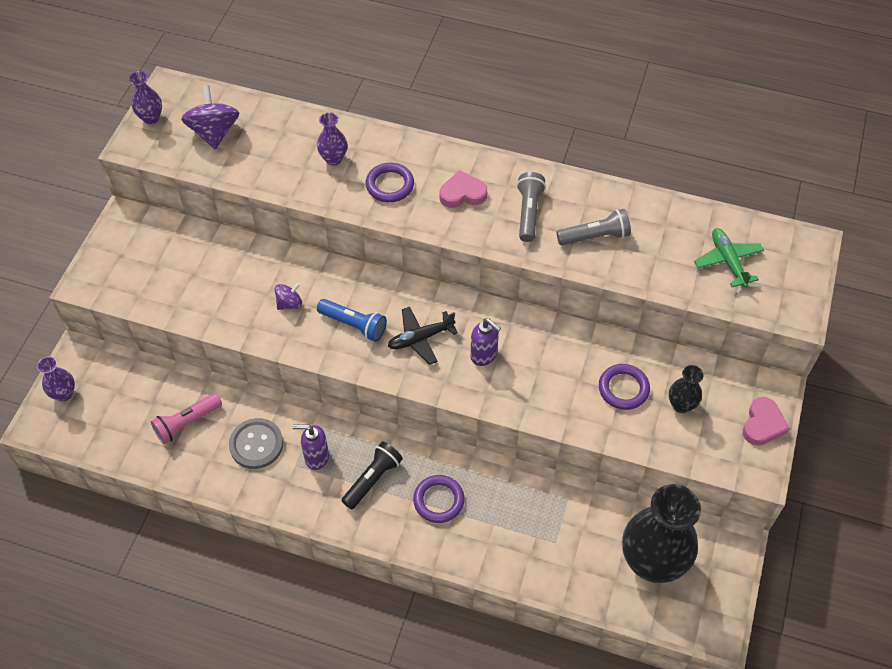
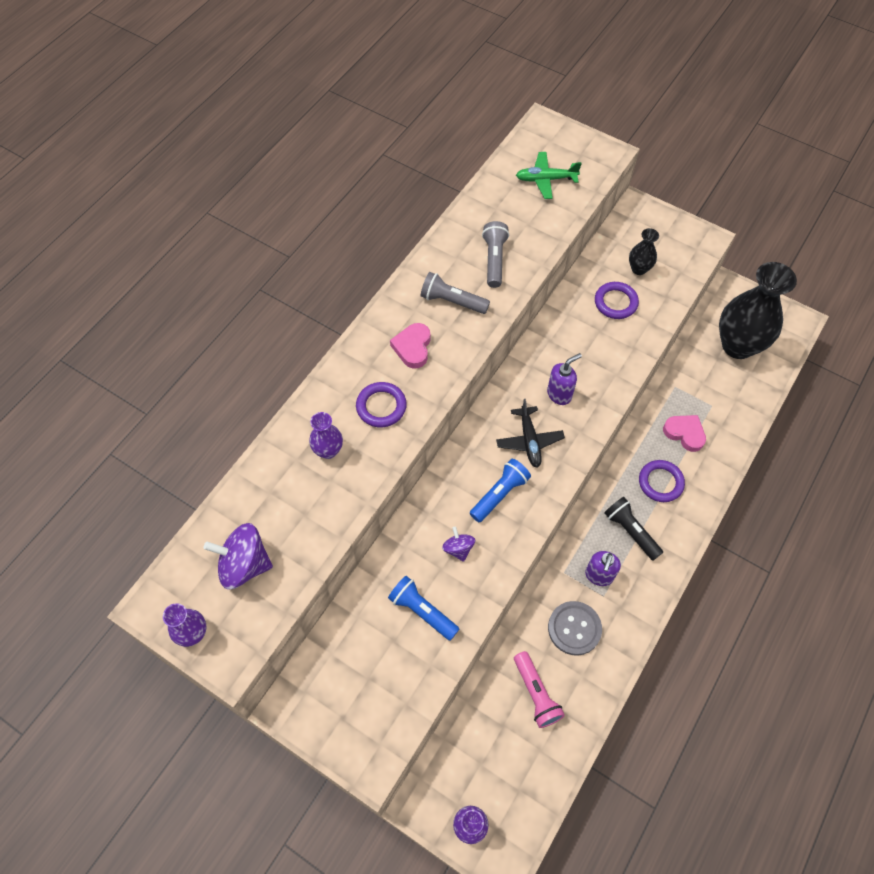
camera: 75 degrees left, 5 degrees up
(223, 289) = (422, 611): none -> blue flashlight
(762, 424) = (666, 224): pink heart -> pink heart (684, 433)

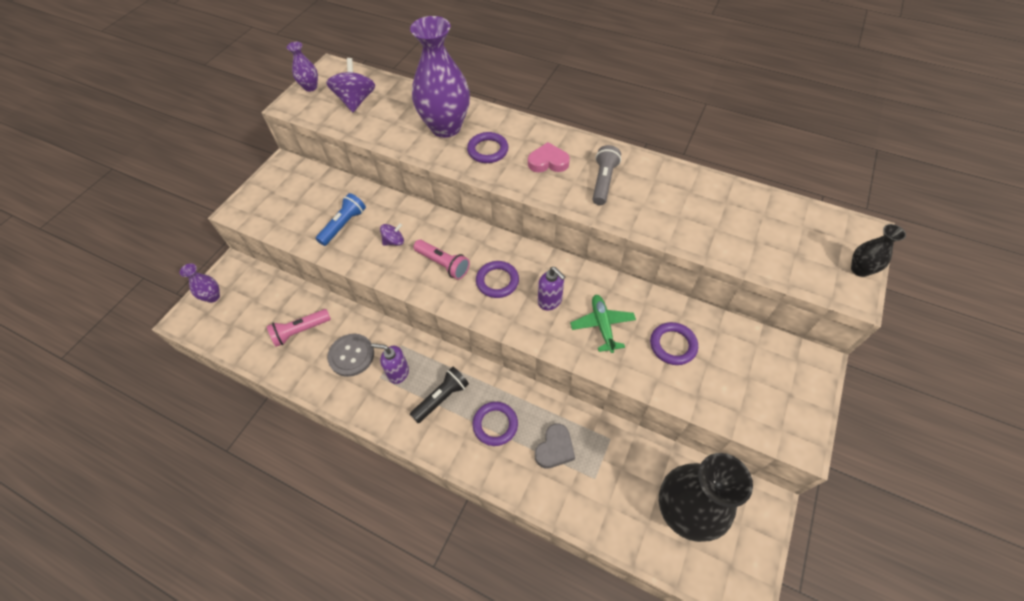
camera: 85 degrees right, 5 degrees down
(328, 450) = (446, 127): purple vase -> purple vase, size x2.18
(494, 260) = (660, 206): grey flashlight -> none
(499, 494) = (443, 264): blue flashlight -> pink flashlight
(529, 440) = (497, 281): black plane -> purple ring
(545, 179) = (784, 239): green plane -> green plane (602, 325)
(639, 269) = (726, 366): black vase -> black vase (860, 269)
(684, 433) = (555, 448): pink heart -> grey heart

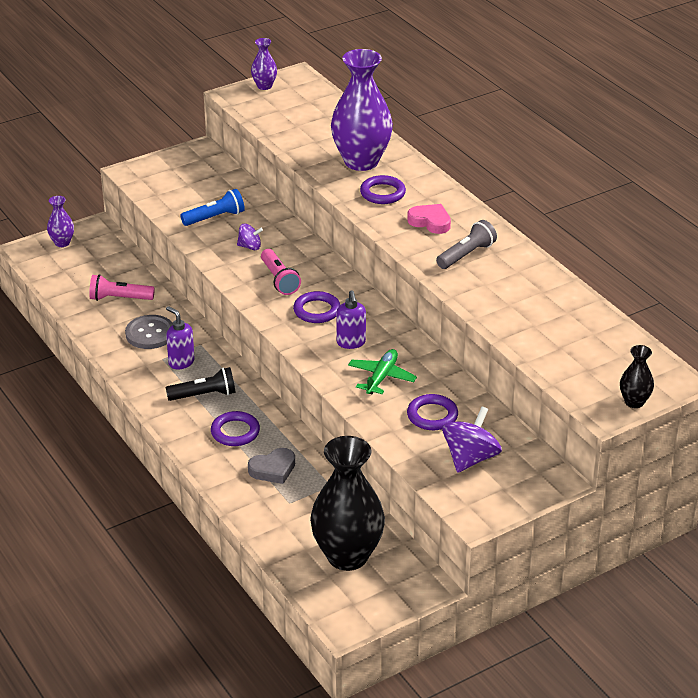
camera: 30 degrees right, 20 degrees down
(356, 101) = (297, 112): purple spinning top -> purple spinning top (470, 458)

